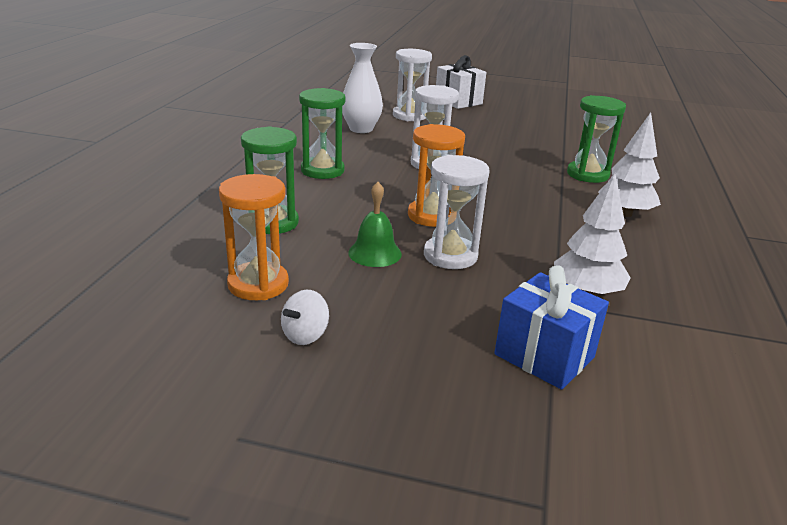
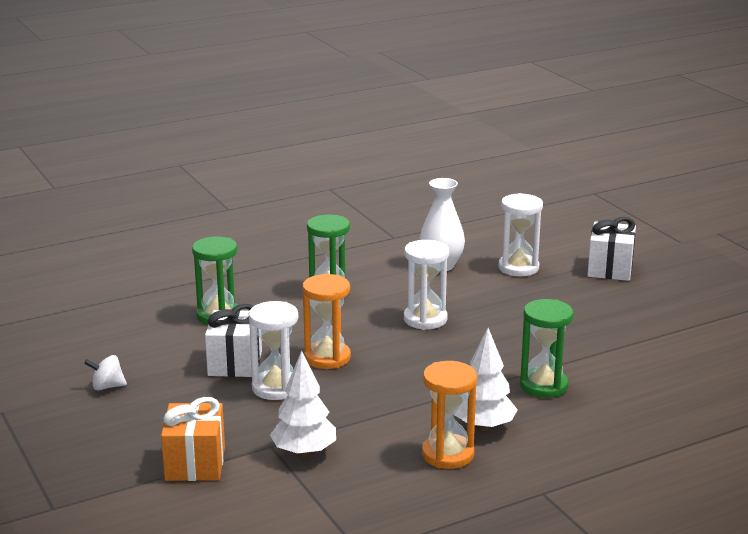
camera: 50 degrees right, 5 degrees down
(258, 284) = (137, 349): orange hourglass -> orange hourglass (447, 454)
(375, 253) = (235, 363): green bell -> white gift
(544, 356) = (195, 463): blue gift -> orange gift

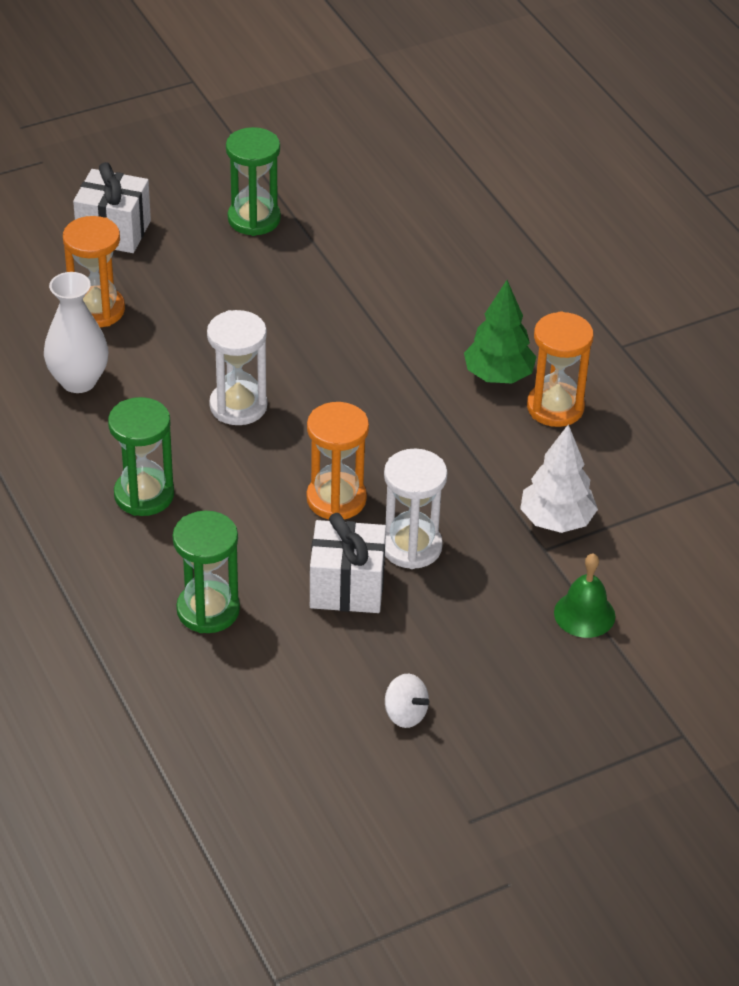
camera: 90 degrees left, 20 degrees up
(107, 386) = (405, 714): white spinning top -> white spinning top turned 45 degrees counterclockwise
(195, 463) = (584, 614): orange gift -> green bell
(483, 426) = (498, 376): white tree -> green tree
(518, 268) = (97, 310): white hourglass -> orange hourglass
(543, 386) = (410, 322): green hourglass -> green hourglass (254, 219)

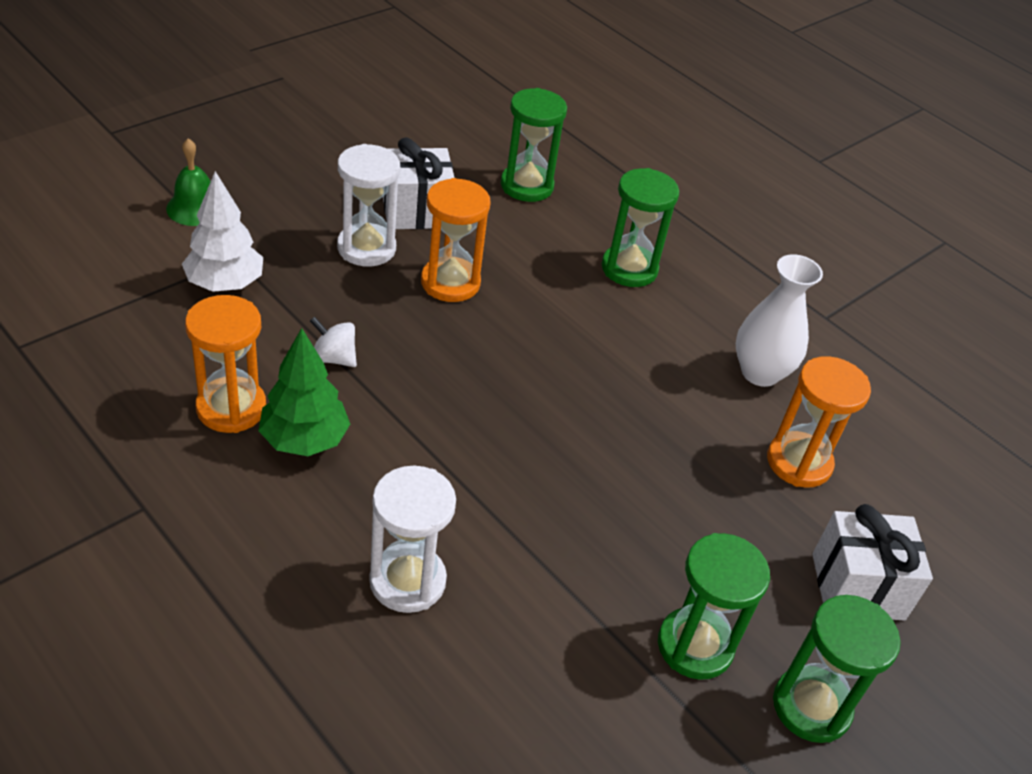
camera: 160 degrees right, 0 degrees up
(195, 182) = (811, 706): none -> green hourglass
(238, 406) = (585, 365): white hourglass -> white hourglass (407, 581)
(405, 714) = (343, 131): white spinning top -> white spinning top (334, 358)

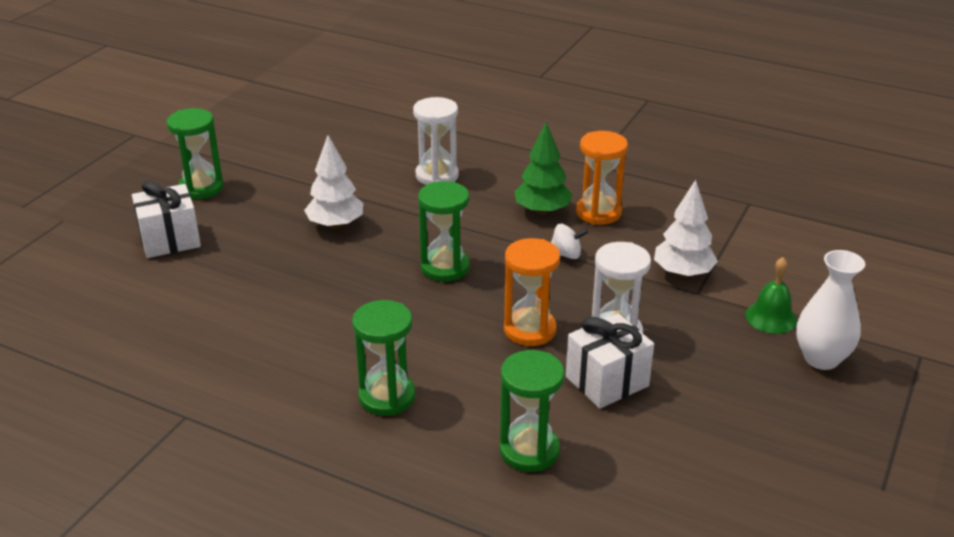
camera: 165 degrees right, 10 degrees down
(609, 525) = (336, 225): none -> white tree
(695, 646) = (270, 192): green hourglass -> green hourglass (445, 268)
(760, 372) = (246, 345): white vase -> white vase (821, 358)
(799, 462) = (210, 293): orange hourglass -> none

